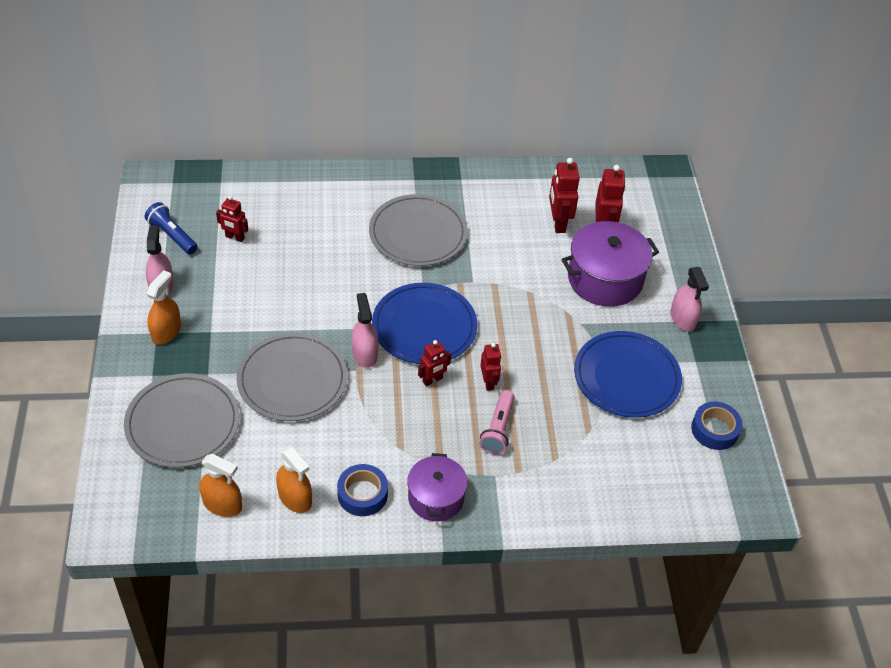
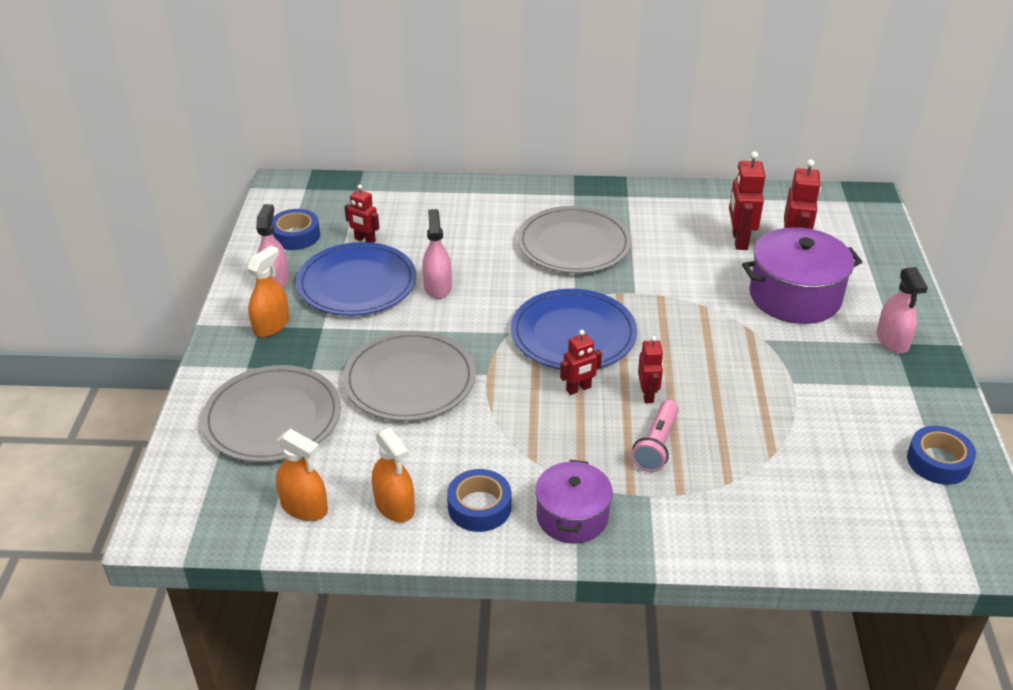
camera: 10 degrees right, 10 degrees down
(172, 235) = (296, 236): blue flashlight -> blue tape
(364, 354) = (499, 358): pink spray bottle -> pink spray bottle (437, 287)
(626, 377) = (822, 398): blue plate -> blue plate (357, 283)

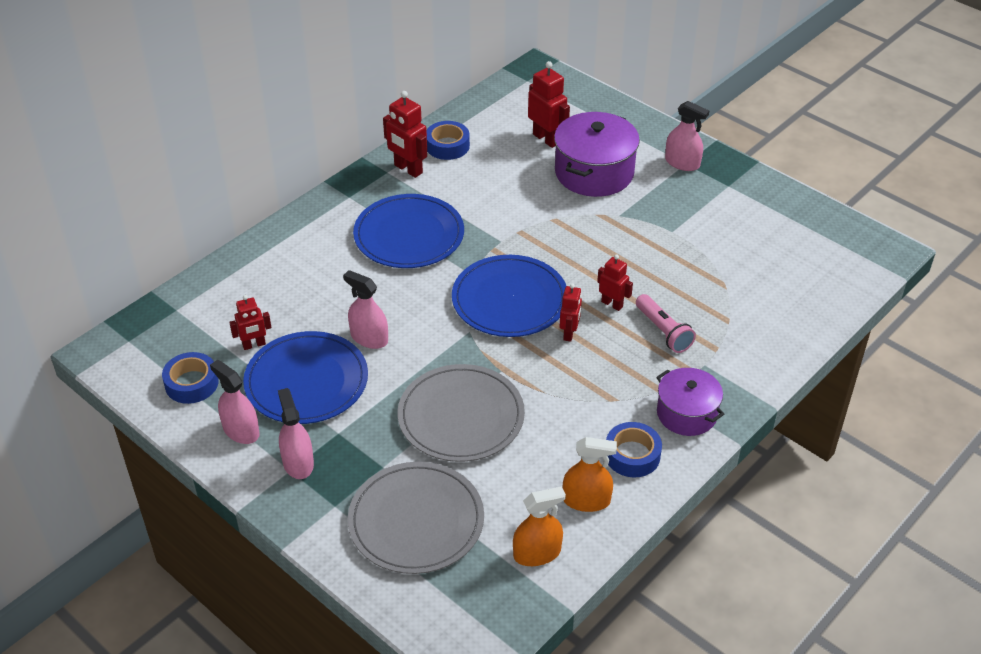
camera: 50 degrees left, 5 degrees up
(271, 325) = (298, 463): orange spray bottle -> pink spray bottle
(574, 244) = (409, 235): grey plate -> blue plate
(739, 240) = (507, 155): red robot -> red robot (408, 169)
(938, 462) = (800, 222): blue tape -> blue tape (447, 146)

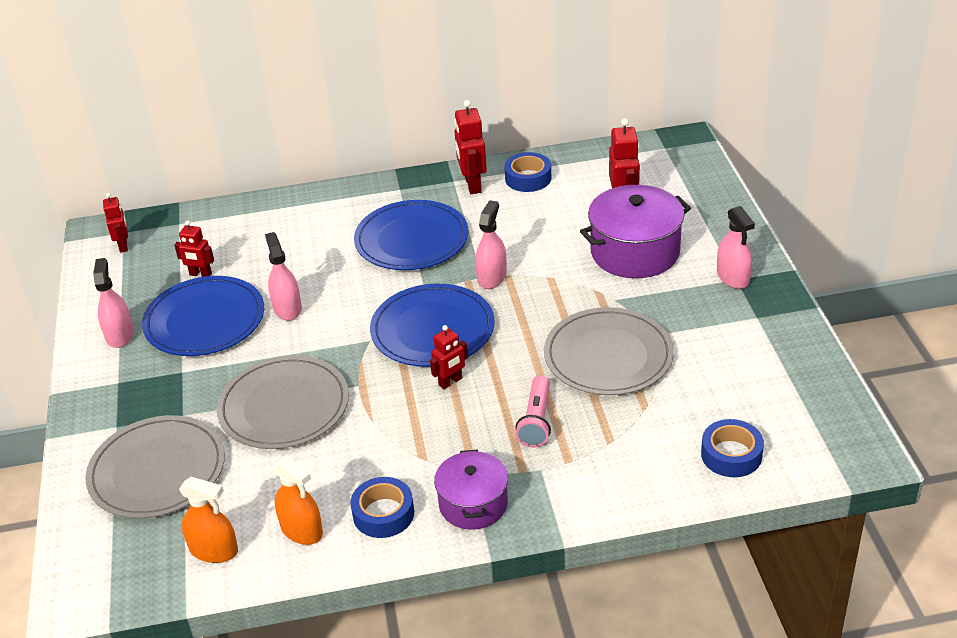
camera: 40 degrees right, 5 degrees down
(191, 383) = (128, 283): blue tape -> blue tape (731, 455)
(298, 463) = (129, 379): pink spray bottle -> pink spray bottle (492, 277)
(612, 304) = (517, 374): red robot -> red robot (123, 246)
(660, 259) = (608, 356): none -> grey plate

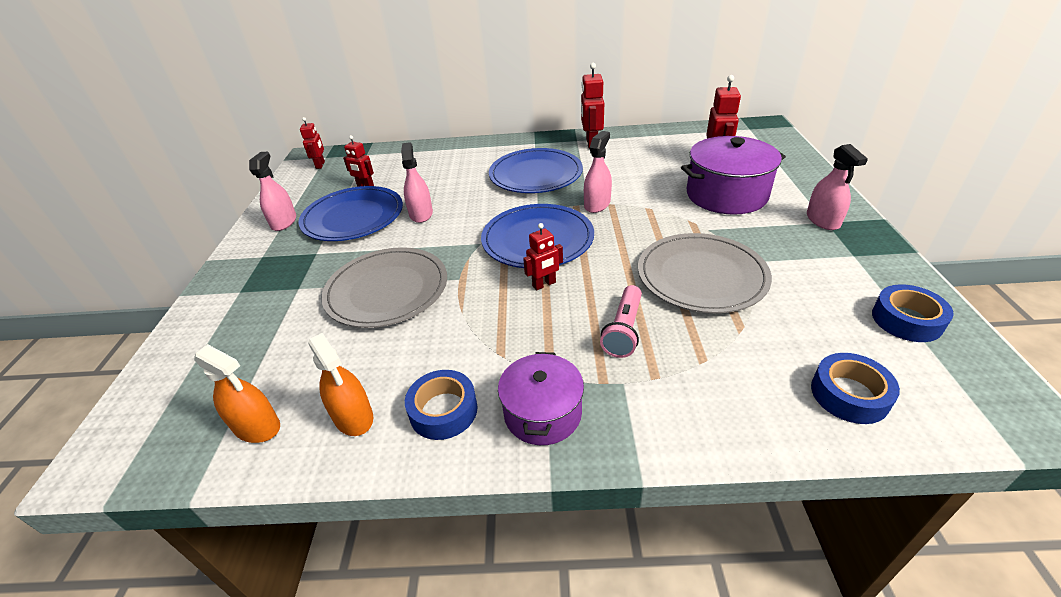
camera: 10 degrees right, 0 degrees up
(157, 471) = (250, 335): grey plate -> none
(528, 178) = (636, 141): blue tape -> blue tape (906, 320)

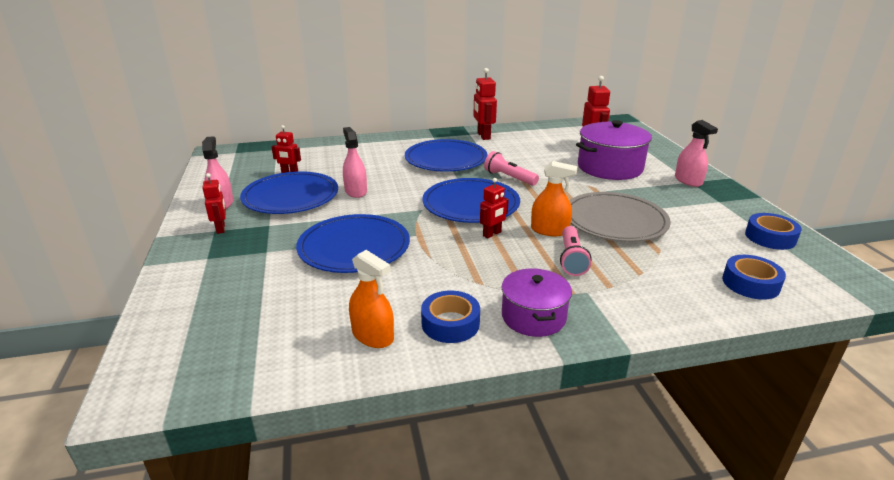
camera: 15 degrees left, 10 degrees down
(257, 427) = (285, 352): orange spray bottle -> orange spray bottle (549, 230)
(320, 165) = (234, 158): red robot -> red robot (221, 228)
(387, 290) = (354, 247): grey plate -> blue plate
(597, 204) = (509, 178): pink spray bottle -> pink flashlight

